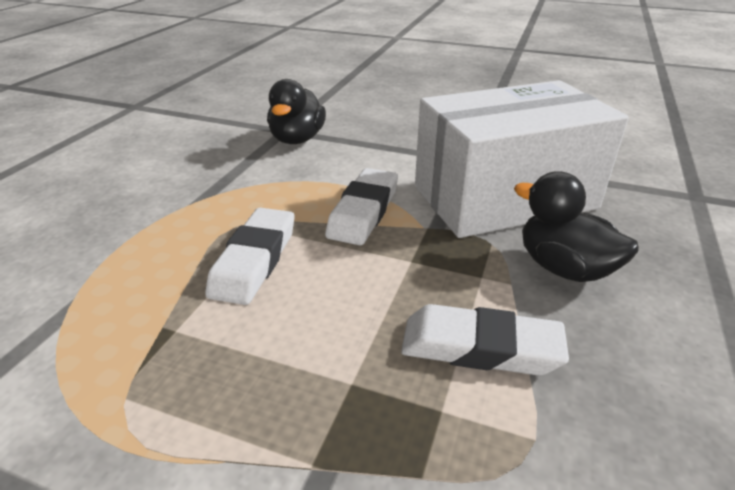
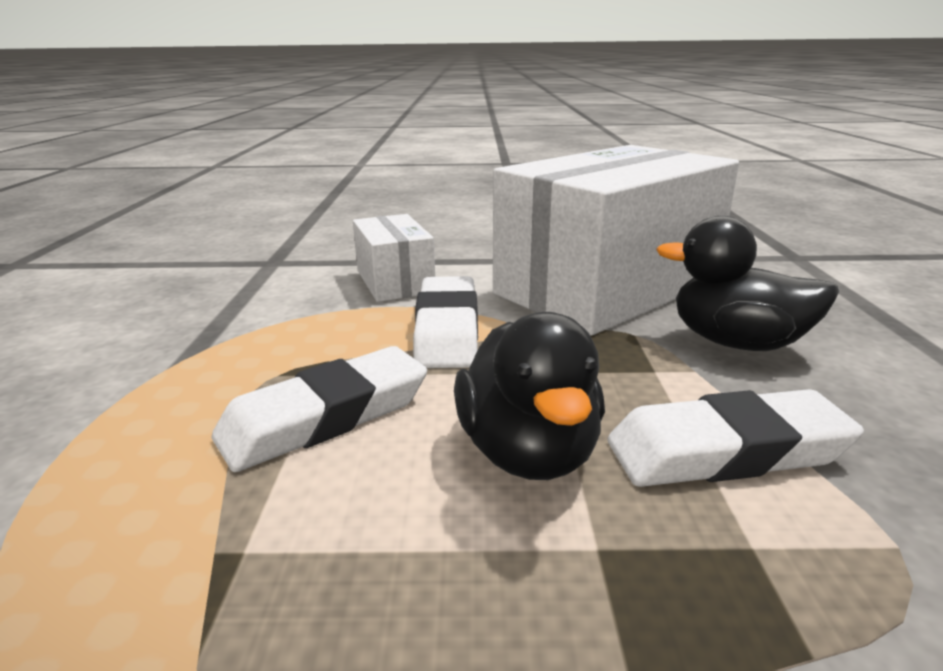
camera: 20 degrees left, 10 degrees down
(255, 260) = (326, 417): white eraser -> white eraser turned 60 degrees clockwise
(297, 139) = (298, 268): black duck -> black duck (528, 452)
(354, 163) = (395, 281): none -> white box

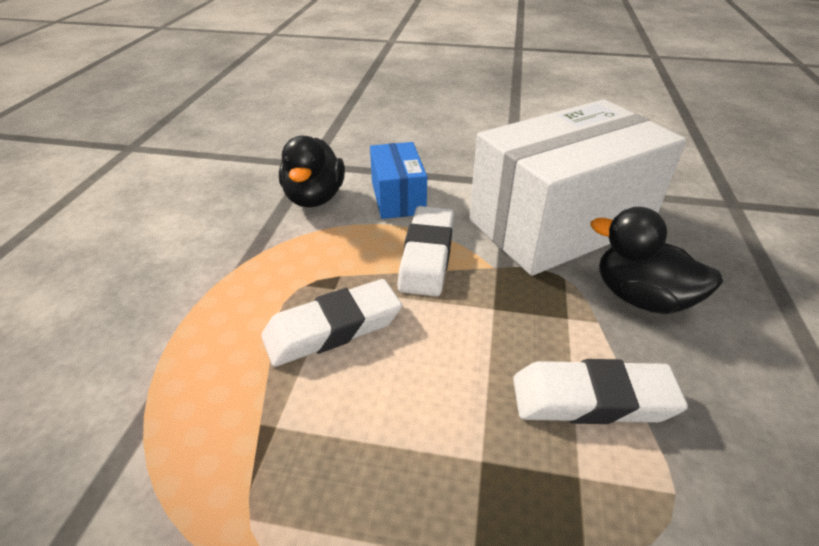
camera: 10 degrees right, 15 degrees up
(395, 281) = (398, 197): white box -> blue box
(528, 452) = (458, 378): black duck -> black duck (314, 198)

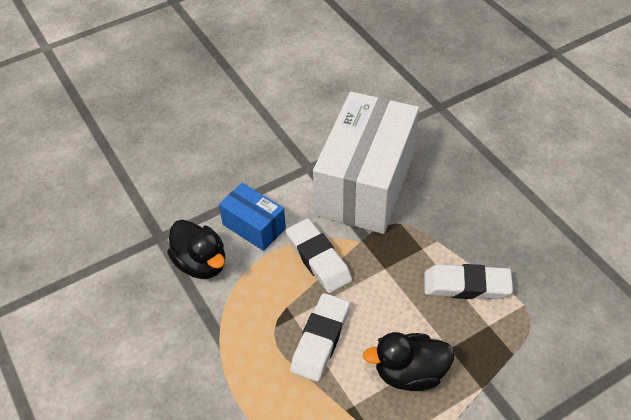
camera: 40 degrees left, 10 degrees up
(592, 399) = (466, 286): white eraser -> white eraser turned 45 degrees clockwise
(641, 298) = (443, 211): black duck -> black duck (409, 373)

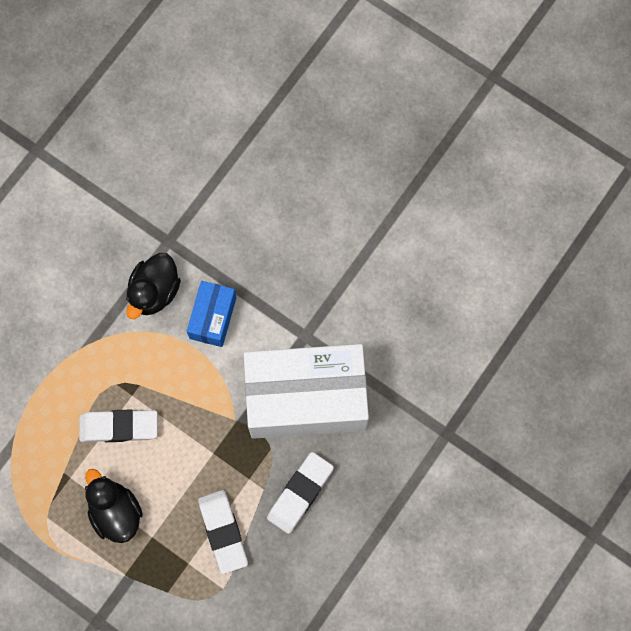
camera: 65 degrees right, 25 degrees up
(318, 259) = (200, 390): white eraser -> white eraser (300, 493)

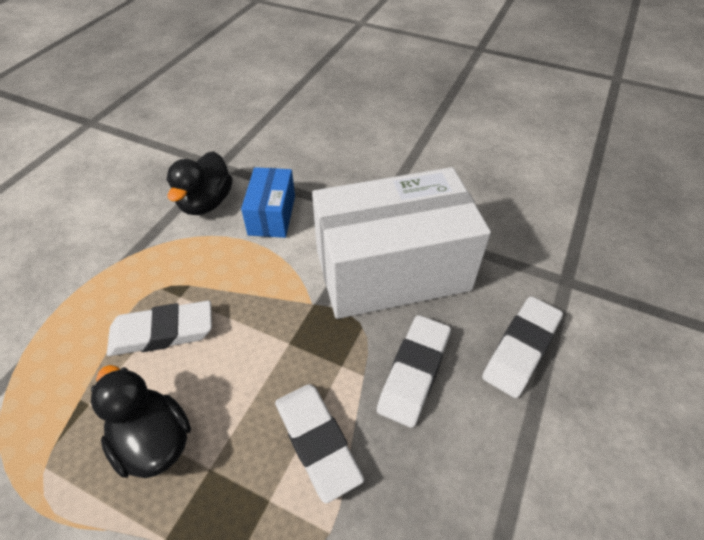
camera: 10 degrees left, 25 degrees down
(385, 488) = (521, 349): none -> white eraser

